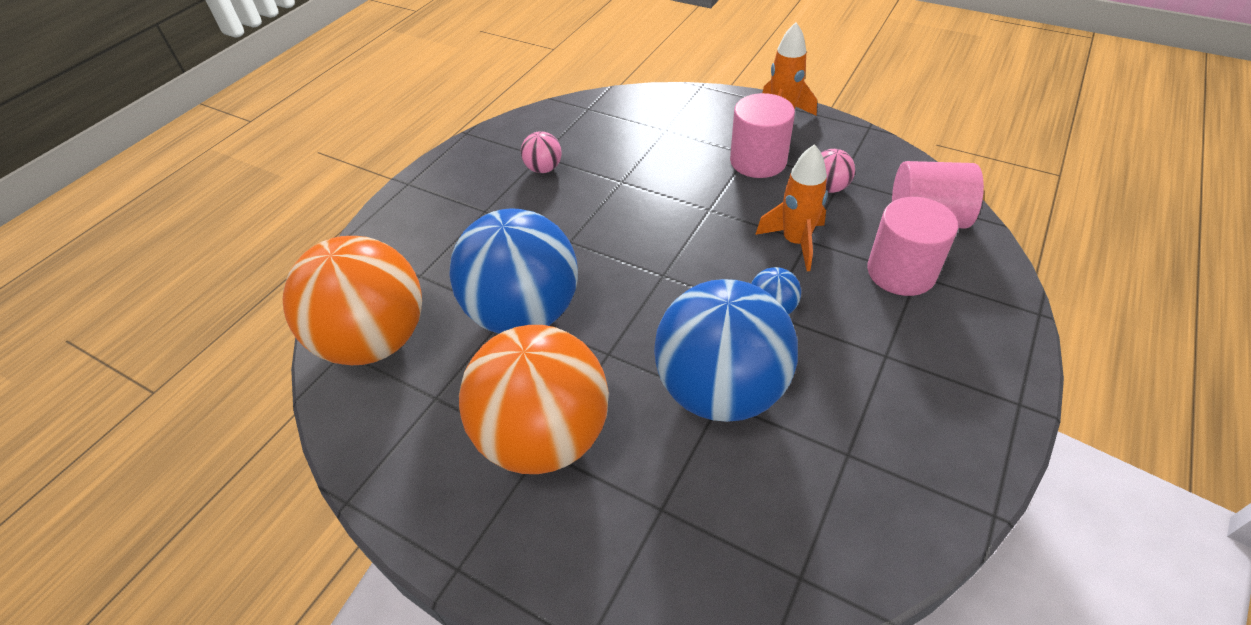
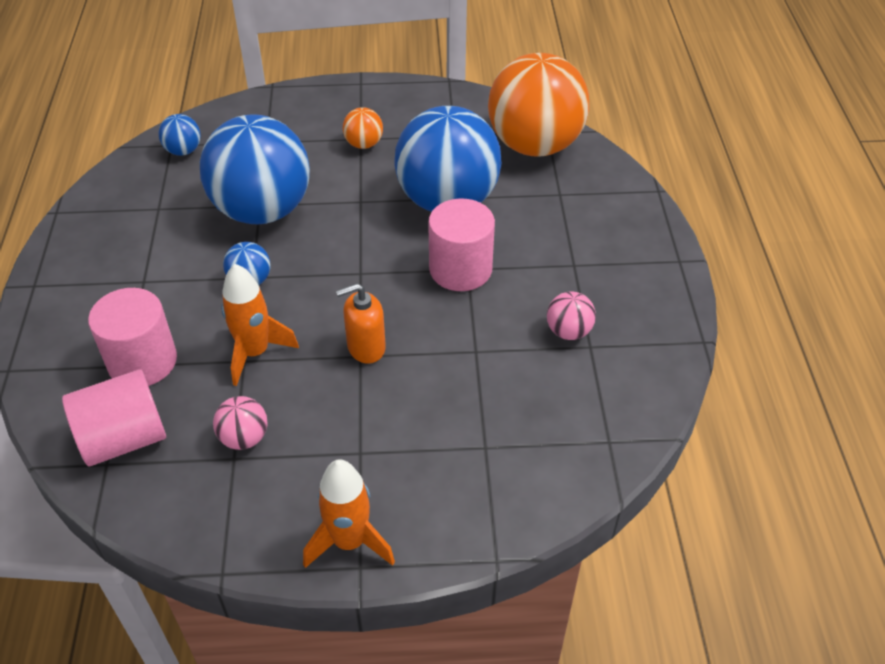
camera: 145 degrees right, 0 degrees up
(544, 436) = (364, 144): orange ball -> orange ball, size x0.41
(701, 213) = (366, 347): none -> orange soap dispenser
(758, 161) = (342, 444): pink cylinder -> pink cylinder (460, 269)
(785, 551) = (183, 151): none -> blue ball

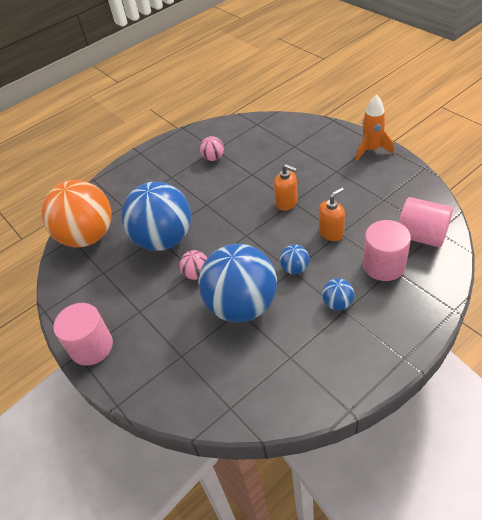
camera: 120 degrees left, 0 degrees up
(183, 151) = (229, 394): blue ball -> blue ball (337, 303)
(244, 438) = (372, 203): pink ball -> pink ball (196, 274)
(255, 352) = (331, 233): orange rocket -> orange soap dispenser
(364, 144) = (143, 305): orange ball -> none
(460, 269) = (209, 206): pink cylinder -> pink cylinder (91, 347)

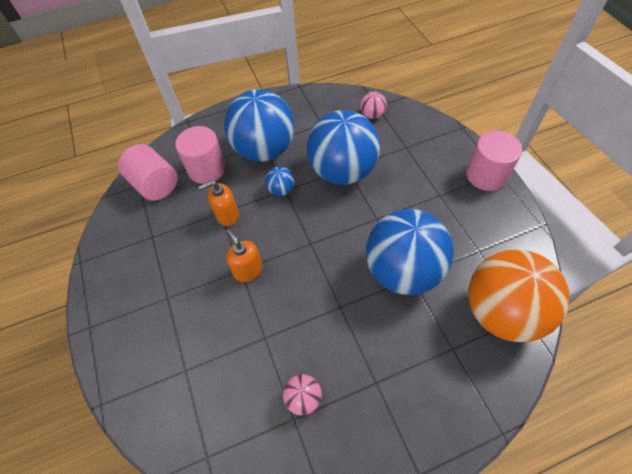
camera: 165 degrees left, 10 degrees up
(196, 274) = (375, 215): pink ball -> pink ball (372, 115)
(337, 303) = (264, 150): blue ball -> blue ball, size x2.43
(371, 150) = (104, 315): orange rocket -> none

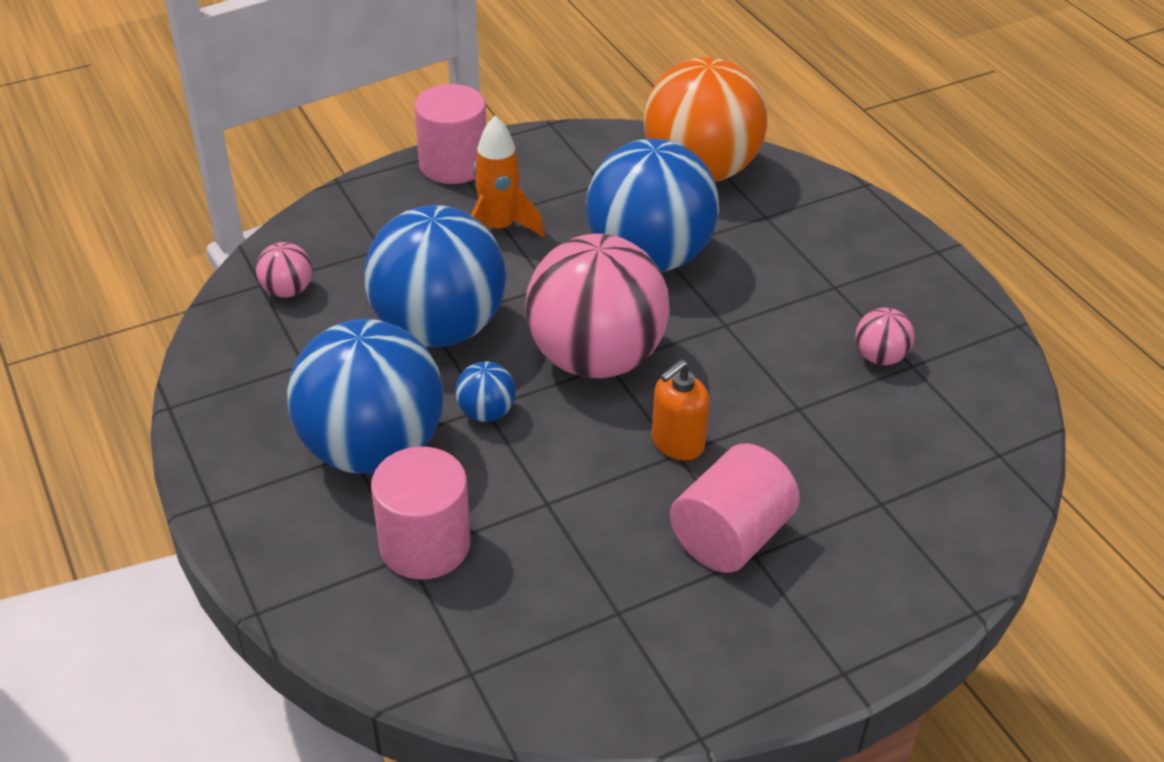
camera: 100 degrees left, 15 degrees down
(155, 184) = (471, 637): pink cylinder -> pink cylinder (731, 537)
(227, 215) = (554, 490): orange soap dispenser -> none
(315, 237) = (595, 359): none -> pink ball
(426, 196) = (499, 229): none -> orange rocket

